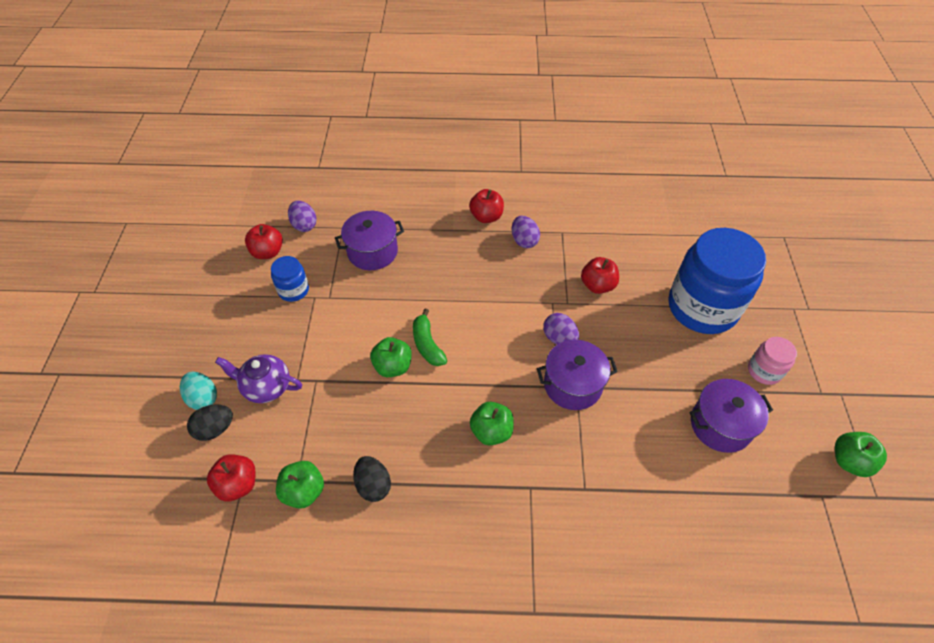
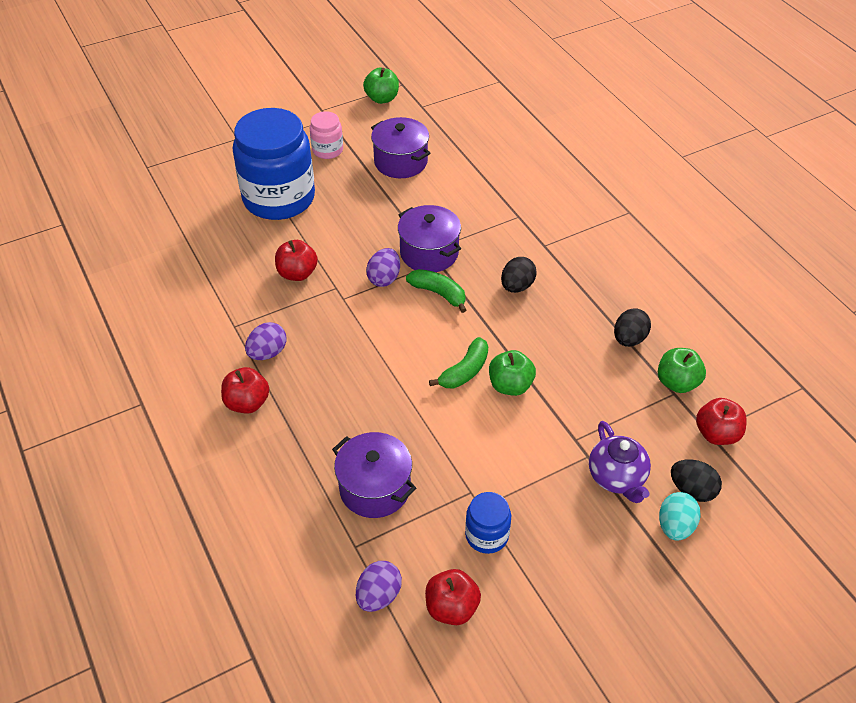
camera: 120 degrees left, 5 degrees down
(491, 431) = (517, 286): green apple -> black egg
(519, 368) = (439, 293): none -> green banana

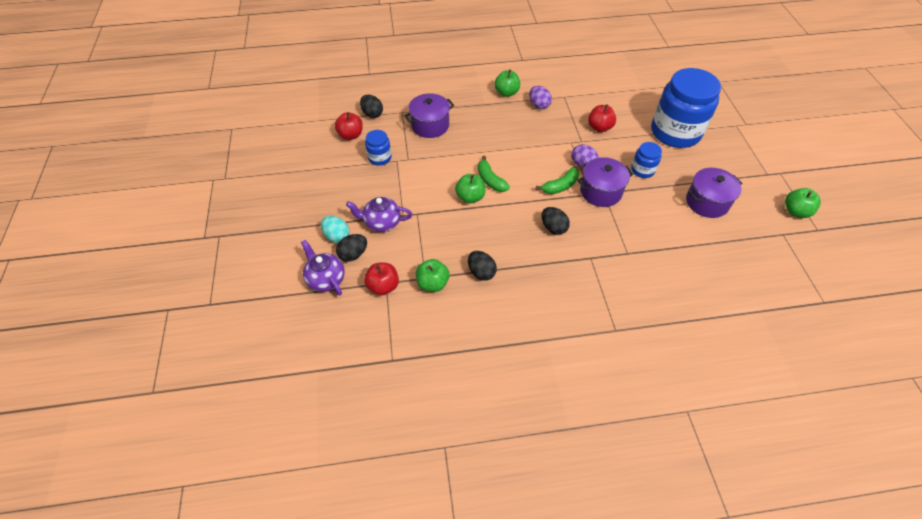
camera: 110 degrees right, 5 degrees up
(247, 403) = (506, 93): red apple -> green apple
(327, 150) = (727, 166): pink jar -> none
(369, 220) = (642, 170): none -> blue jar
(378, 595) = (372, 114): purple egg -> black egg
(752, 506) = (326, 279): none -> purple teapot

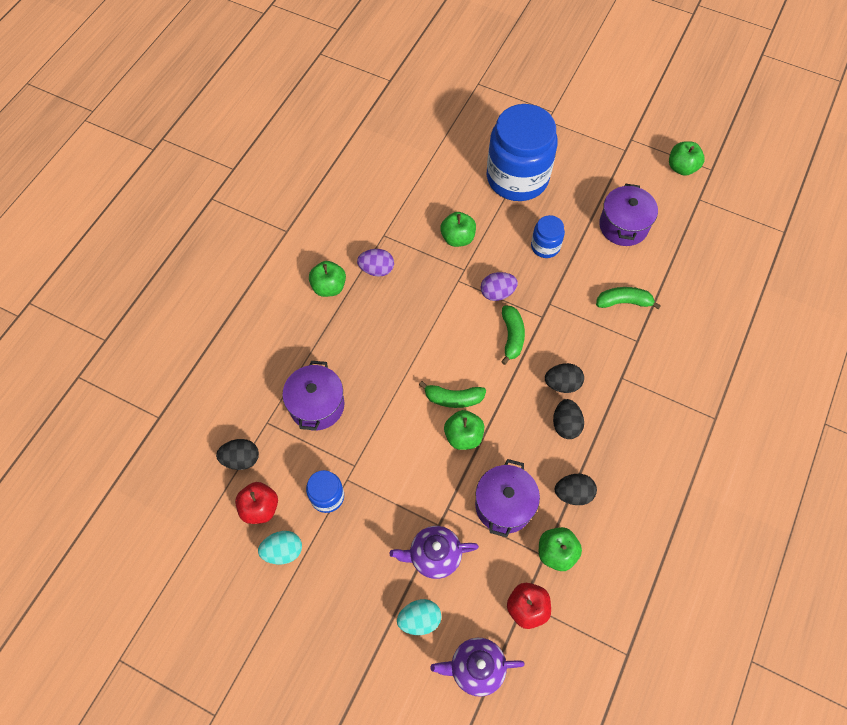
camera: 55 degrees left, 10 degrees up
(333, 157) = (283, 551): none -> turquoise egg
(353, 254) = (460, 615): black egg -> black egg (565, 424)
(381, 223) = (434, 556): purple teapot -> purple teapot turned 45 degrees clockwise
(599, 127) = (457, 238): red apple -> green apple
(600, 191) = (546, 305): purple pot -> purple pot (504, 505)
(649, 231) = (624, 302): none -> green banana

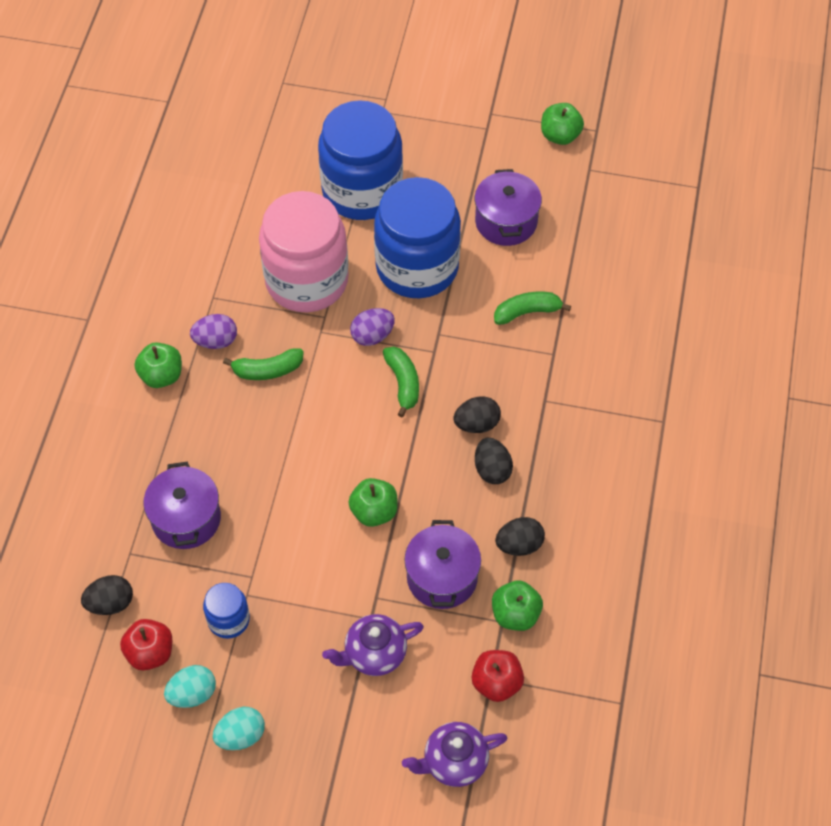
camera: 15 degrees left, 5 degrees down
(419, 619) = (375, 727): turquoise egg -> turquoise egg (241, 735)
(453, 398) = (351, 471): green banana -> green banana (267, 370)
(457, 238) = (307, 280): green apple -> pink jar
(545, 246) = (417, 267): blue jar -> blue jar, size x2.21

